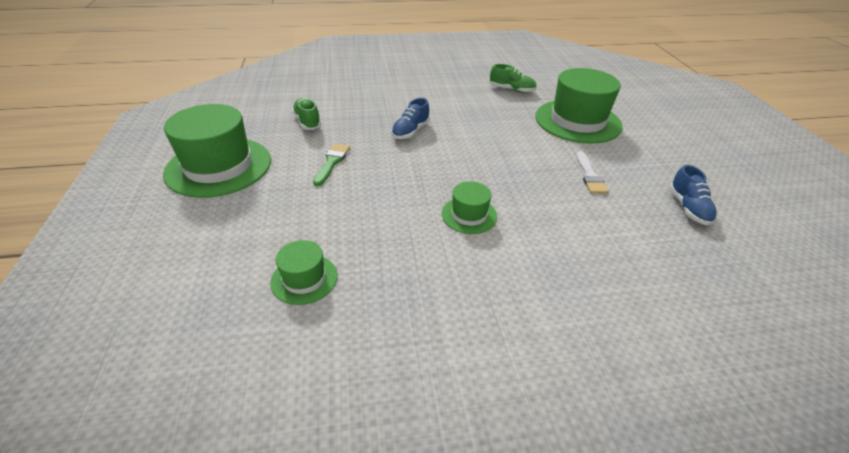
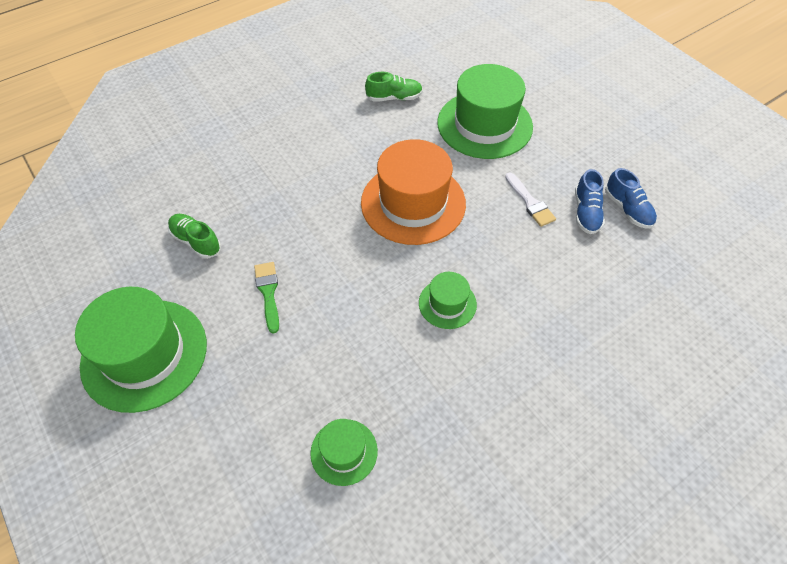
camera: 25 degrees left, 15 degrees up
(410, 131) = (323, 210): blue shoe -> blue shoe (586, 212)
(484, 147) = (413, 203): none -> orange hat

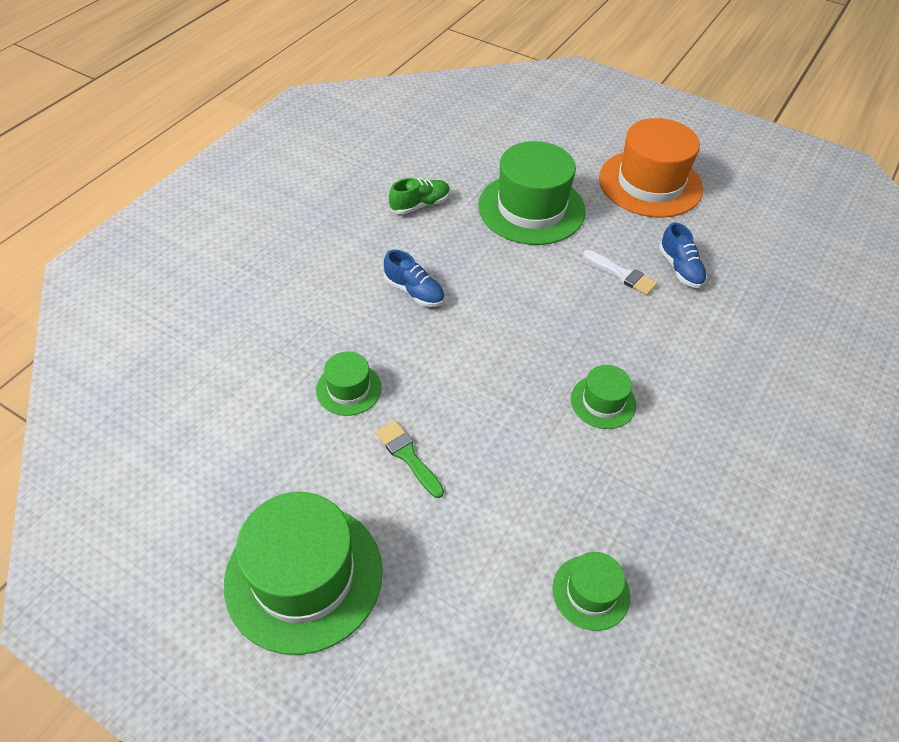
camera: 25 degrees left, 5 degrees down
(196, 241) = (288, 427): green shoe -> none
(255, 227) = (348, 389): none -> green hat
(413, 203) = (506, 310): orange hat -> orange hat (650, 183)
(627, 209) = (715, 254): blue shoe -> blue shoe (414, 292)

